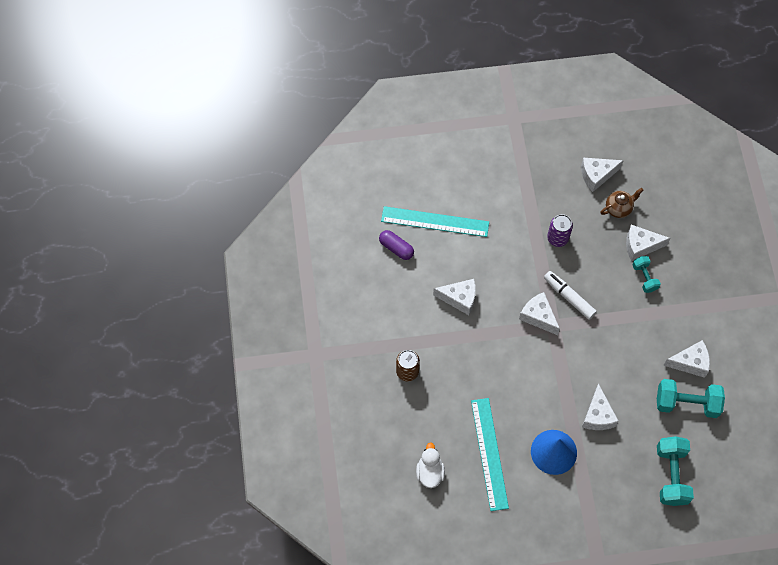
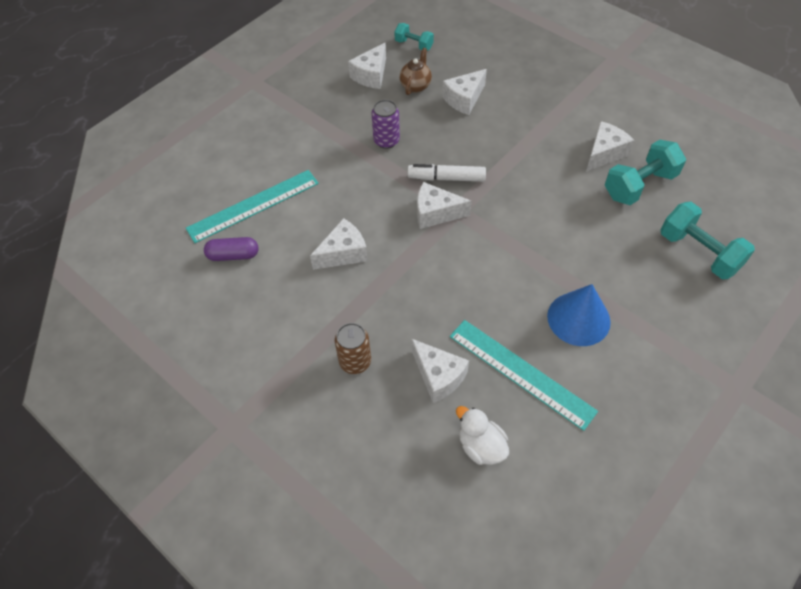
camera: 40 degrees left, 10 degrees down
(597, 415) = (580, 254): white cheese -> white cheese (438, 376)
(644, 277) = (494, 119): turquoise dumbbell -> turquoise dumbbell (414, 45)

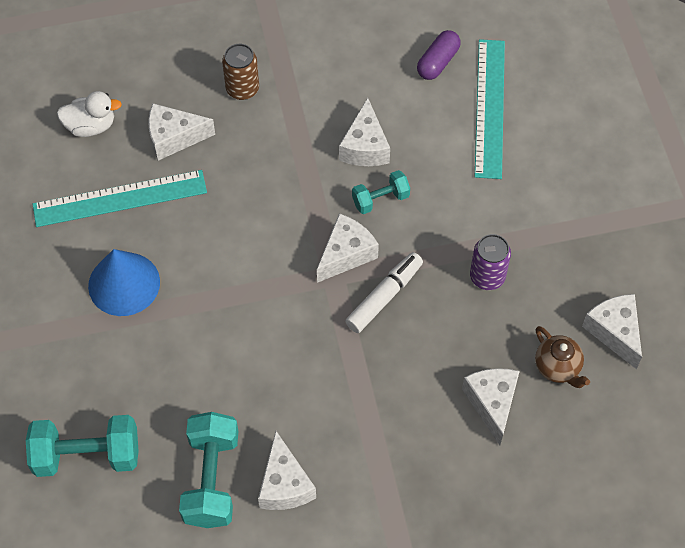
camera: 125 degrees right, 5 degrees up
(414, 45) = (640, 419): turquoise dumbbell -> turquoise dumbbell (380, 199)

